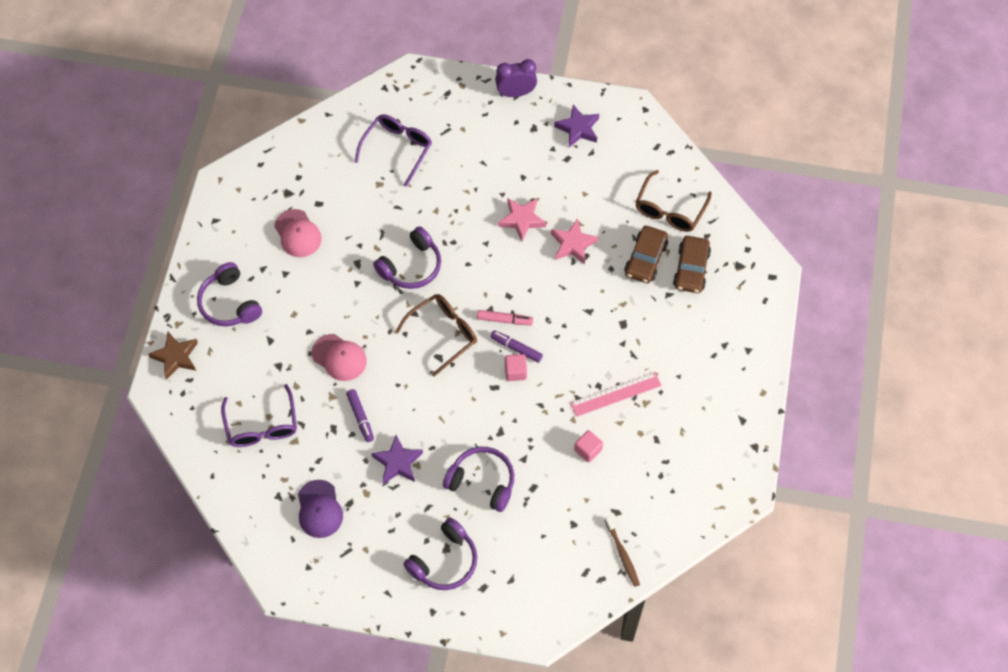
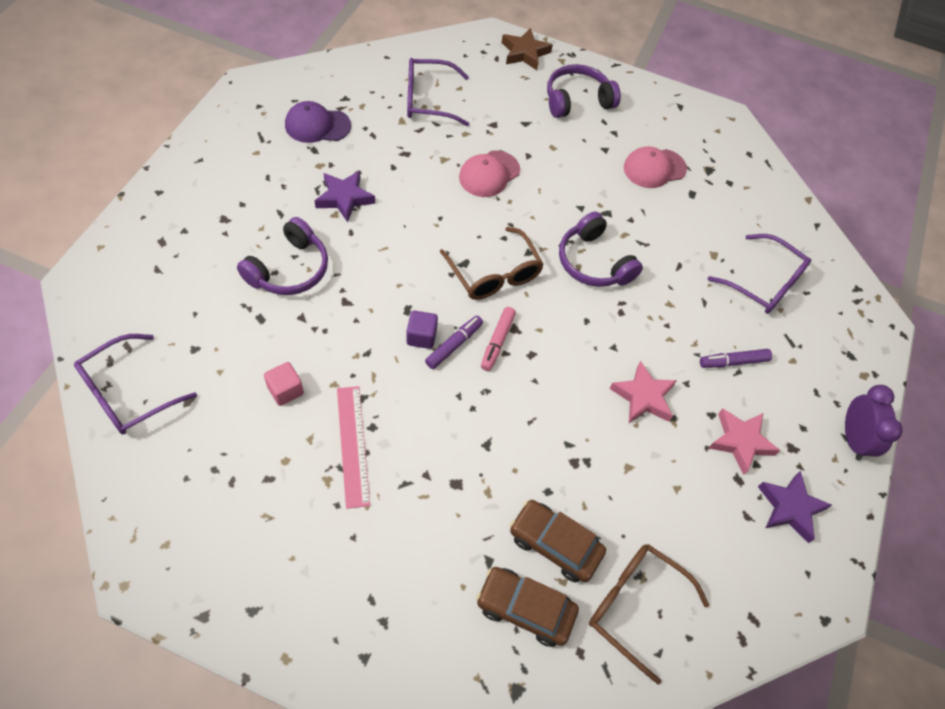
camera: 95 degrees right, 5 degrees down
(360, 417) = (410, 178): purple marker -> purple marker (733, 362)
(444, 561) = (210, 214): purple headphones -> none
(515, 371) = (421, 336): pink cube -> purple cube
(573, 244) = (595, 451): pink star -> pink star (740, 441)
(622, 554) = (128, 393): brown toothbrush -> purple glasses

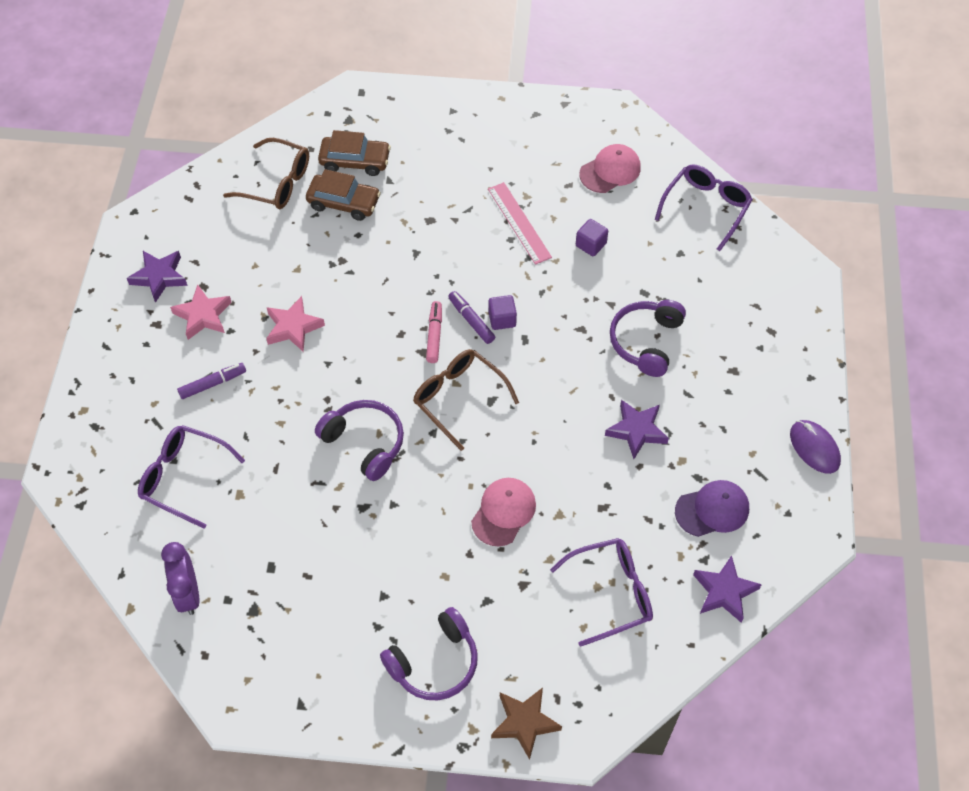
camera: 170 degrees right, 0 degrees up
(201, 140) = (814, 448): none -> purple mouse
(285, 390) = (591, 245): pink cube -> purple cube
(343, 76) = (724, 591): none -> purple star
(454, 345) = (471, 320): purple marker -> purple marker turned 120 degrees clockwise
(654, 168) = (320, 588): pink cap -> pink cap (610, 171)
(853, 439) = (100, 347): purple clock -> purple clock (188, 593)

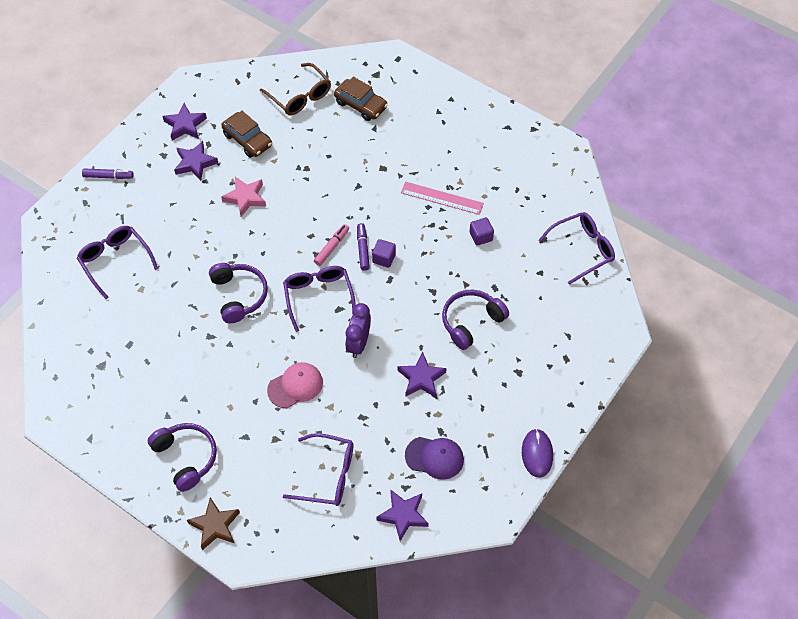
camera: 30 degrees right, 0 degrees up
(188, 593) = (70, 334): purple clock -> purple clock (358, 343)
(203, 316) = (195, 163): pink star -> purple star
(212, 384) = (171, 210): purple marker -> purple marker (108, 176)
(344, 203) = (334, 130): brown car -> brown car (247, 140)
(434, 663) = (186, 457): purple headphones -> purple headphones turned 120 degrees counterclockwise
(459, 399) = (318, 297): brown glasses -> purple glasses
(519, 223) = (442, 198): pink ruler -> pink ruler turned 75 degrees counterclockwise
(610, 171) = (532, 191): pink cap -> none

